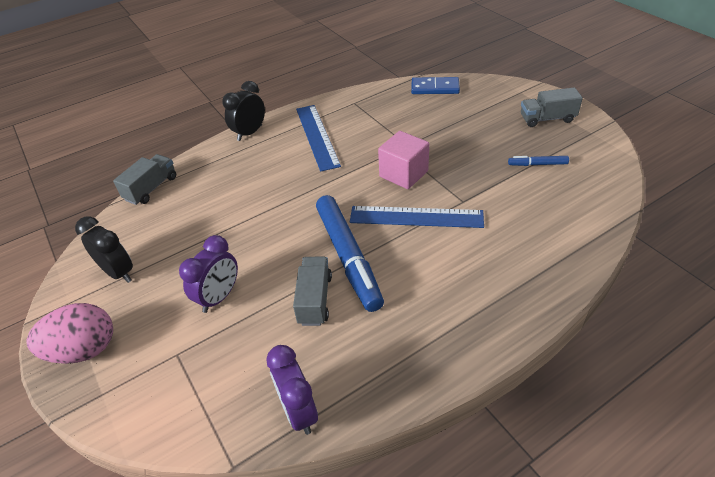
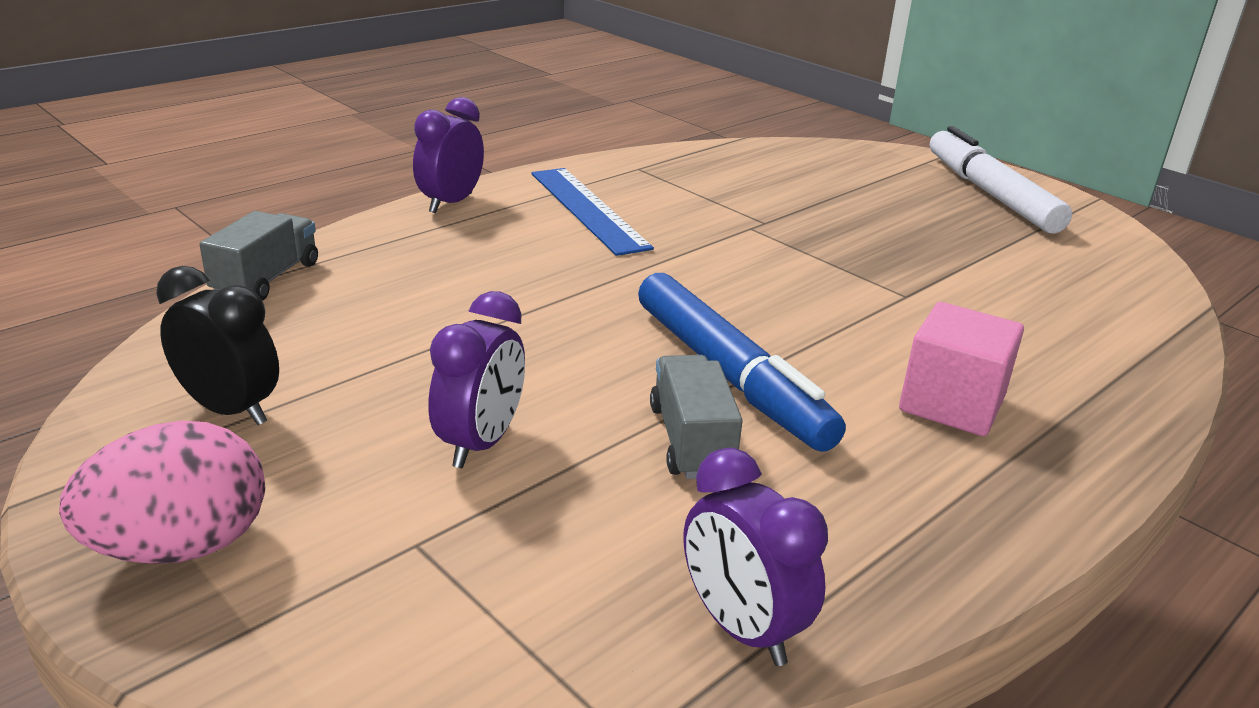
camera: 15 degrees left, 15 degrees down
(249, 133) = (450, 203): black clock -> purple clock
(403, 174) = (778, 260): pink cube -> pink cube (951, 404)
(416, 217) = (832, 317): blue ruler -> none
(435, 88) = (776, 153): blue domino -> none
(537, 164) = (1008, 248): blue marker -> none
(547, 119) = (990, 194): grey truck -> white marker

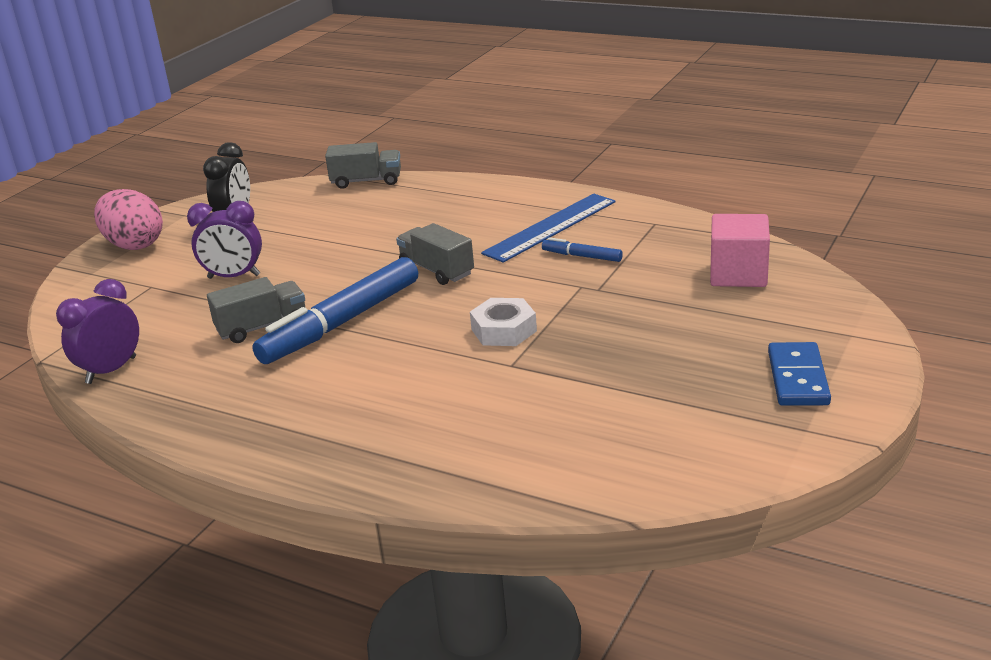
camera: 75 degrees right, 0 degrees up
(450, 203) = (514, 188): purple clock -> none
(633, 288) = (436, 270): none -> grey truck
(680, 212) = (582, 256): none -> blue marker
(825, 283) = (504, 330): none -> white nut
(951, 404) = (350, 401): pink cube -> pink cube (738, 274)
(990, 194) = (797, 378): white marker -> blue domino

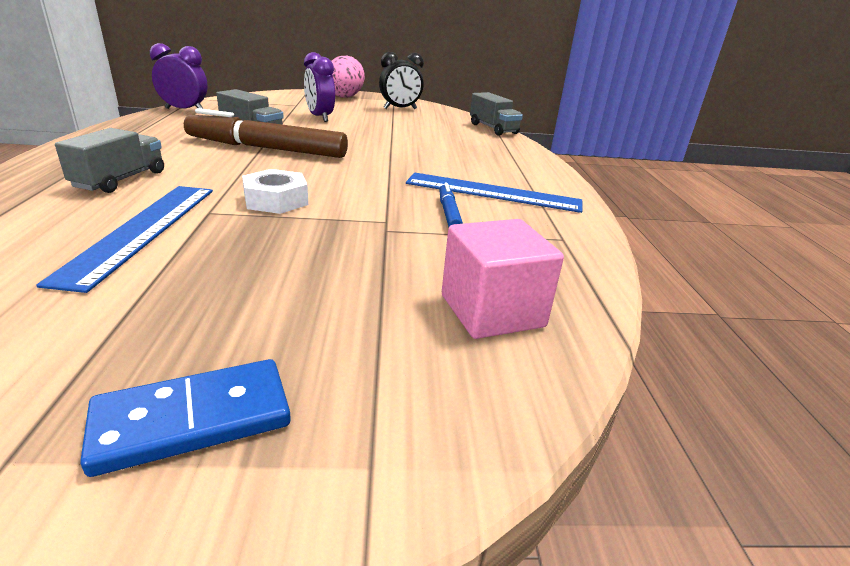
camera: 55 degrees right, 0 degrees up
(341, 323) = (266, 149): blue marker -> brown marker
(436, 270) = (371, 164): grey truck -> grey truck (120, 180)
(535, 397) = (141, 230): none -> blue ruler

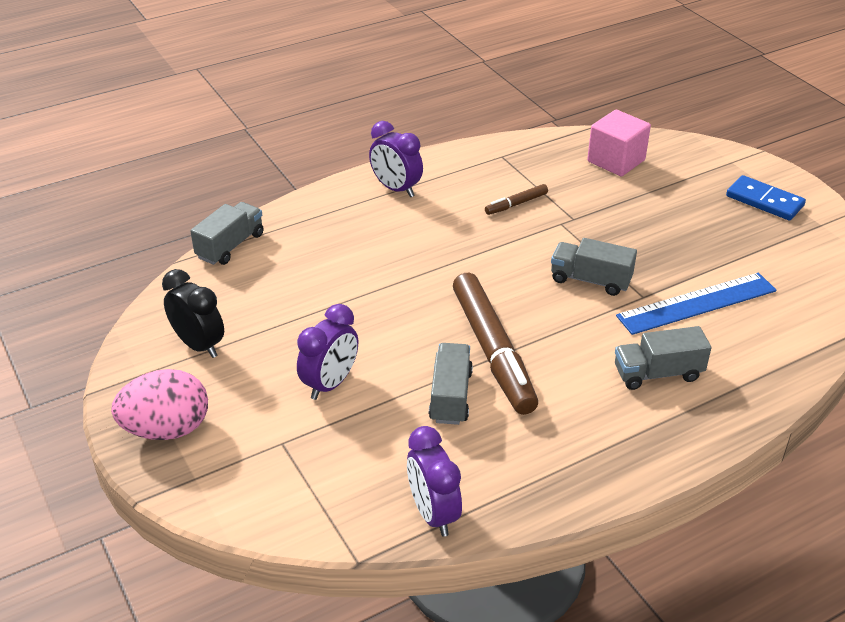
camera: 115 degrees left, 10 degrees up
(276, 200) = (590, 280): white nut -> grey truck
(448, 213) = (516, 204): blue marker -> brown marker
(493, 192) = (451, 197): blue ruler -> none
(528, 179) = (396, 189): none -> purple clock

